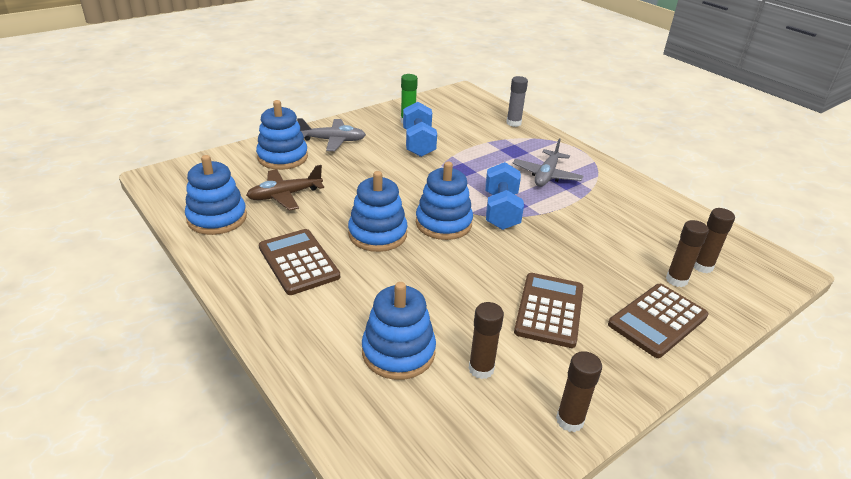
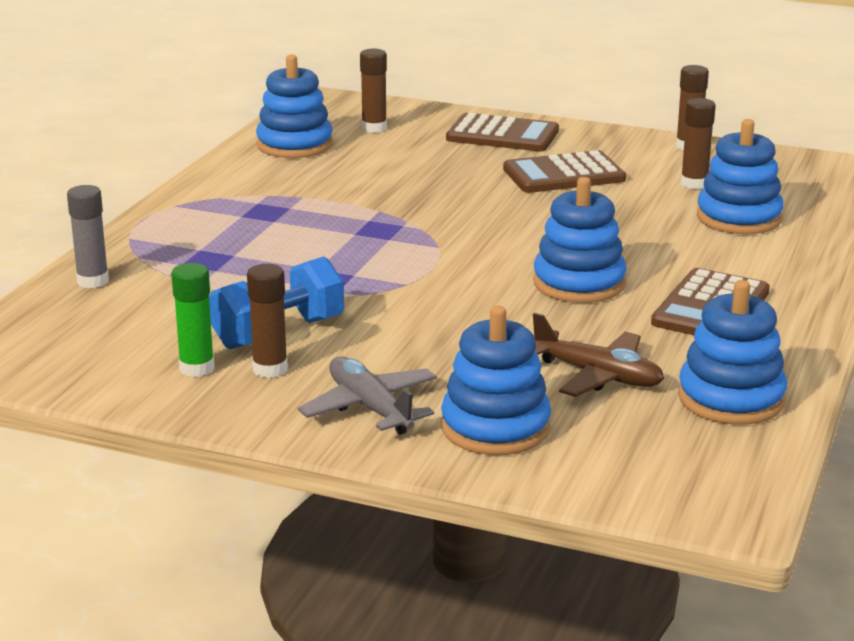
camera: 120 degrees left, 10 degrees down
(443, 223) = (490, 254): blue stacking toy -> blue stacking toy (294, 145)
(501, 211) = (407, 231): blue dumbbell -> none
(546, 175) = (264, 225): grey plane -> none
(676, 280) = (419, 135): brown glue stick -> brown glue stick (270, 369)

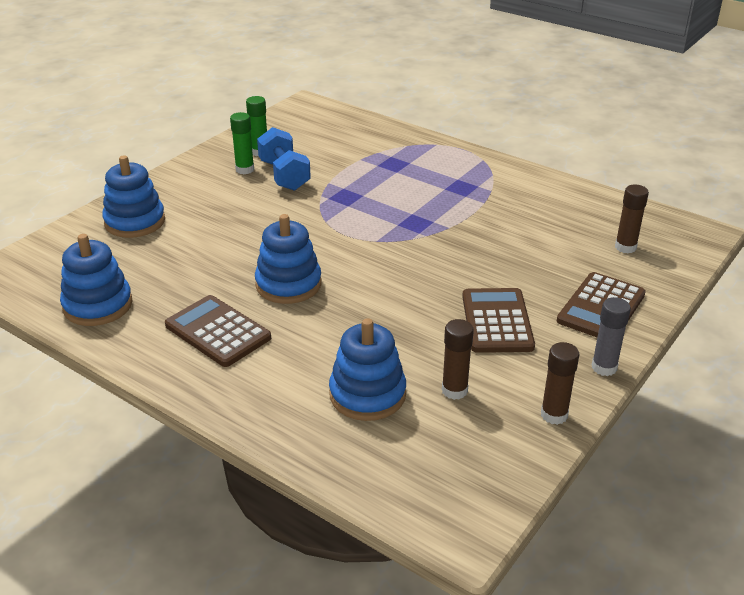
camera: 105 degrees right, 10 degrees up
(93, 281) = (380, 132): grey glue stick -> grey glue stick (604, 367)
(270, 369) = (245, 169): brown glue stick -> green glue stick
(294, 145) = (589, 209): blue stacking toy -> none
(370, 408) = (184, 191): grey plane -> none
(597, 376) = (162, 264): brown plane -> none

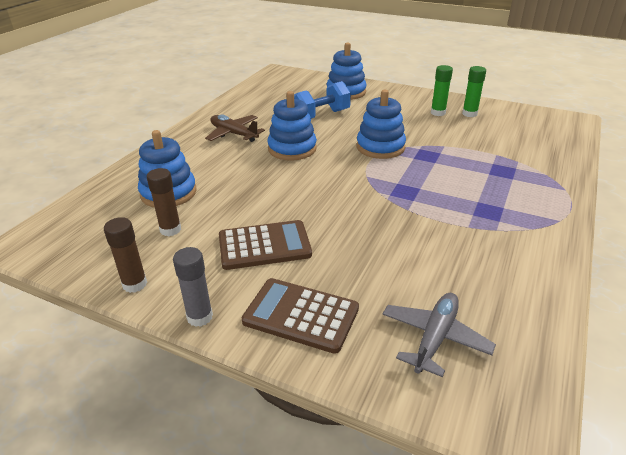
camera: 80 degrees right, 0 degrees up
(98, 305) = (254, 98): blue stacking toy -> blue stacking toy (380, 147)
(217, 332) = (234, 134): brown calculator -> brown plane
(284, 175) = (441, 127): blue dumbbell -> blue dumbbell (321, 116)
(625, 247) = (435, 338): brown glue stick -> grey plane

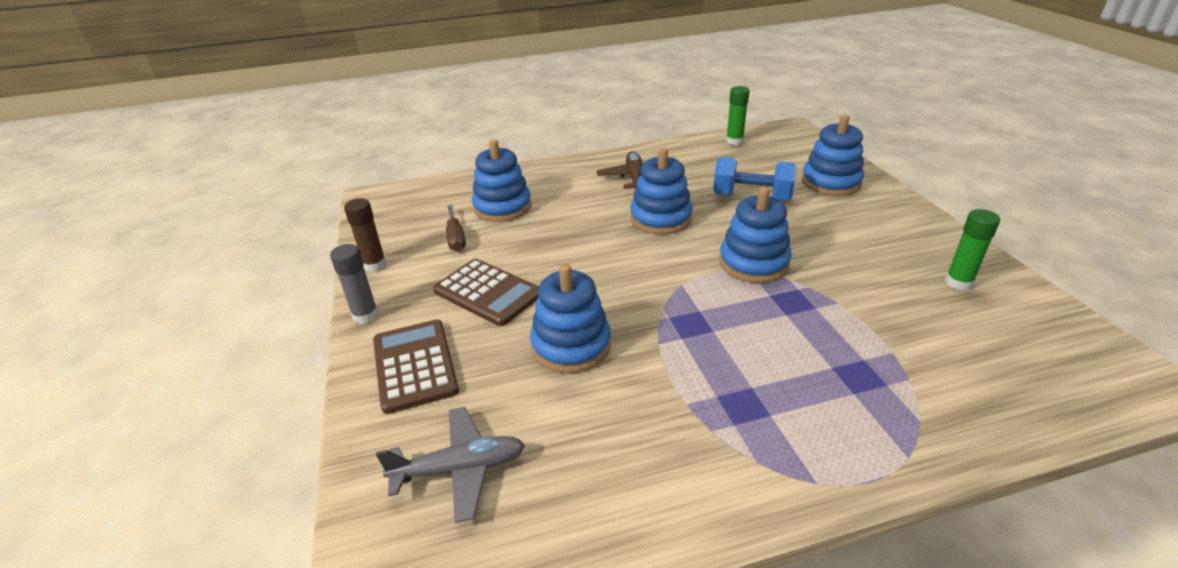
camera: 50 degrees right, 0 degrees up
(170, 229) = (456, 238): brown glue stick -> brown screwdriver
(369, 239) = (571, 345): none -> blue stacking toy
(438, 113) = (910, 259): green glue stick -> green glue stick (734, 141)

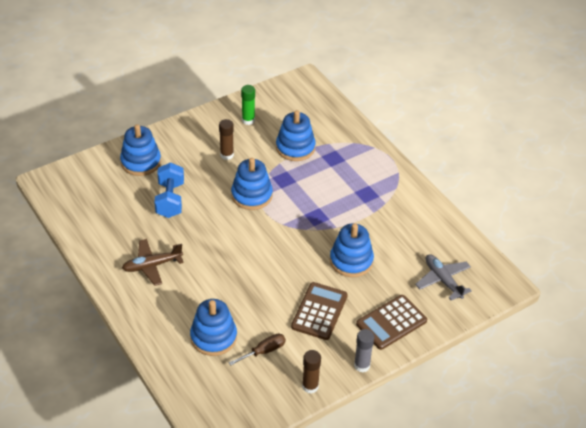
camera: 110 degrees left, 10 degrees up
(661, 218) = (210, 243): blue stacking toy -> blue stacking toy (295, 148)
(734, 141) = (74, 214): green glue stick -> none
(854, 250) = (227, 155): none -> brown glue stick

